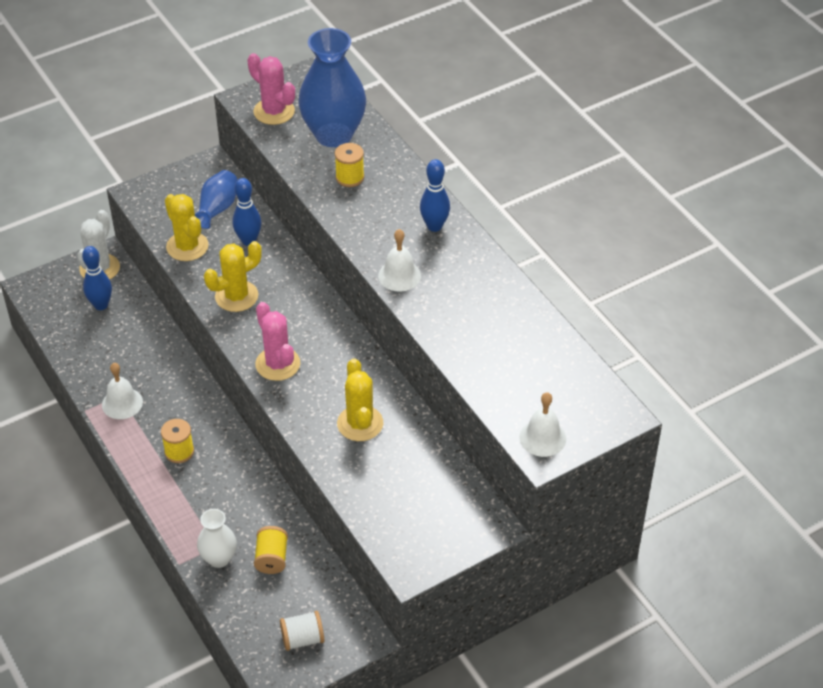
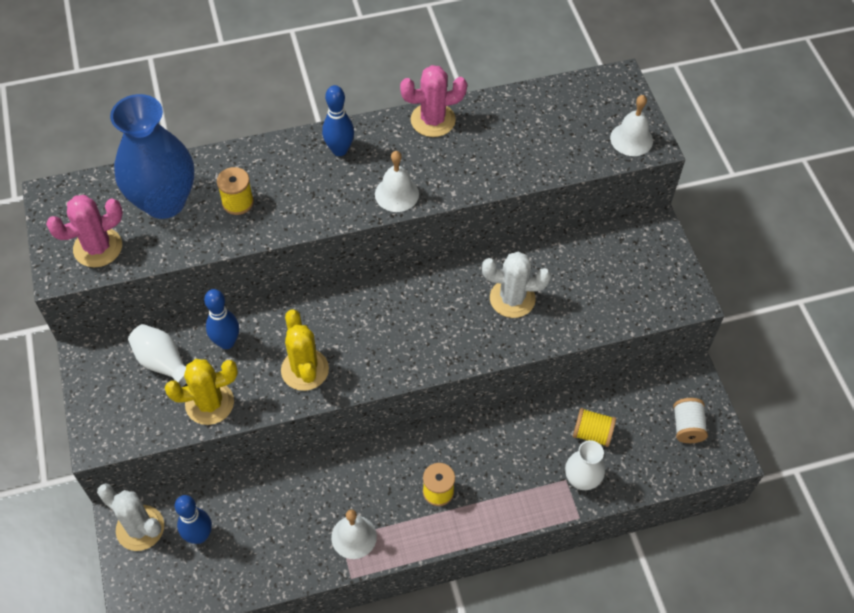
camera: 75 degrees left, 10 degrees up
(217, 208) = (163, 362): blue vase -> white vase
(277, 364) = (413, 351): pink cactus -> pink cactus (433, 120)
(360, 423) = (512, 299): yellow cactus -> white cactus

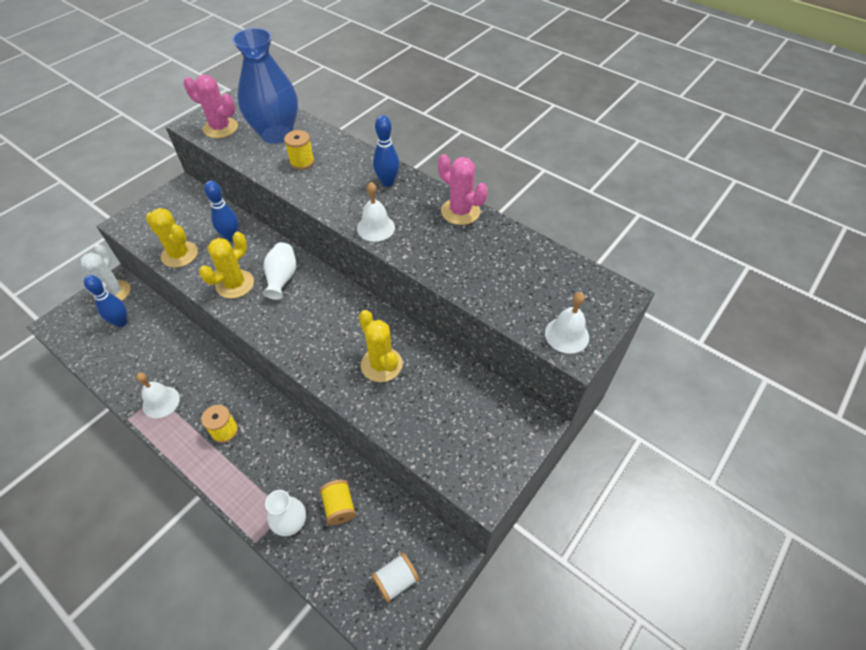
camera: 55 degrees right, 5 degrees down
(163, 362) = (197, 219): white vase -> white vase (282, 278)
(512, 299) = (381, 364): white cactus -> yellow cactus

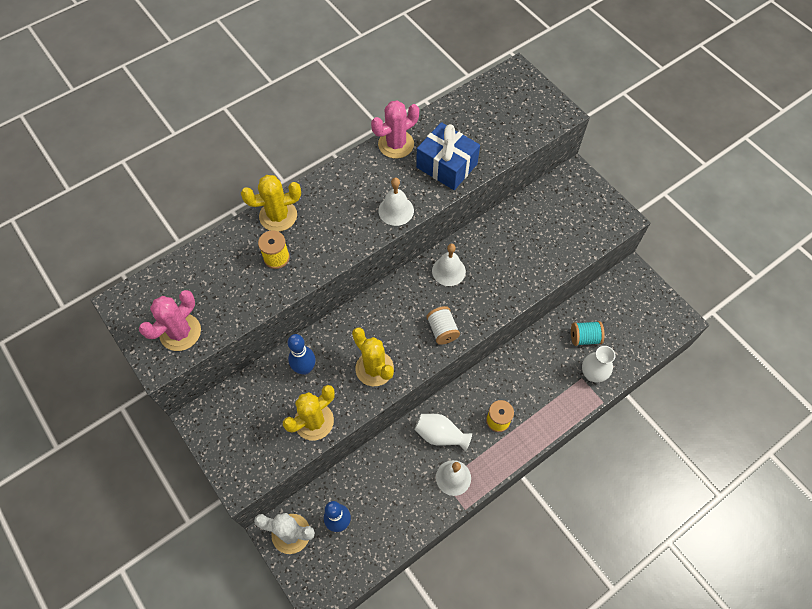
camera: 75 degrees left, 10 degrees up
(276, 134) = (217, 276): blue vase -> none
(282, 278) = (379, 325): white vase -> white vase (440, 435)
(339, 507) = (584, 338): yellow spool -> turquoise spool
(381, 364) = (500, 260): yellow cactus -> yellow cactus (278, 216)
(387, 182) = (336, 190): blue bowling pin -> none
(396, 580) = (645, 309): white spool -> white spool (442, 330)
(447, 256) = (446, 166): none -> blue gift
(566, 335) = (546, 113): white bell -> white bell (448, 271)

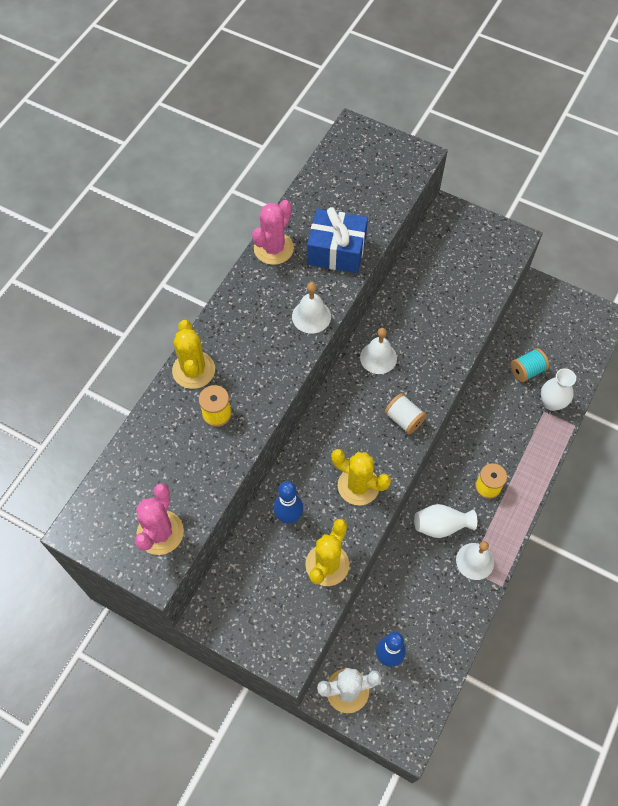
camera: 25 degrees left, 0 degrees up
(278, 216) = (193, 370): yellow cactus -> yellow cactus turned 60 degrees counterclockwise

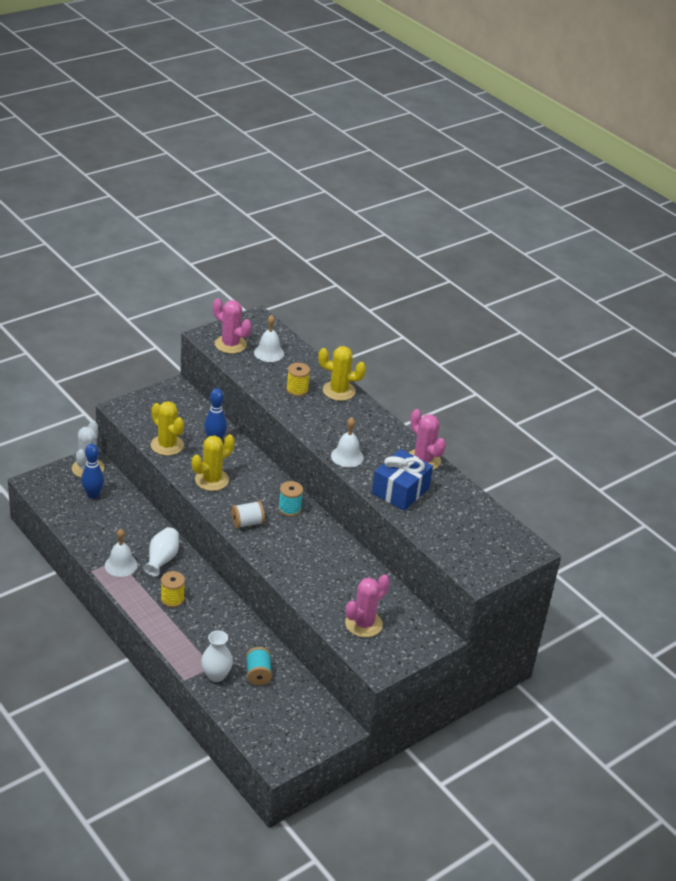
camera: 110 degrees right, 25 degrees down
(357, 390) = (289, 509): none -> turquoise spool
(378, 357) = (311, 531): white bell -> white bell (269, 353)
(472, 268) = (363, 624): none -> pink cactus

